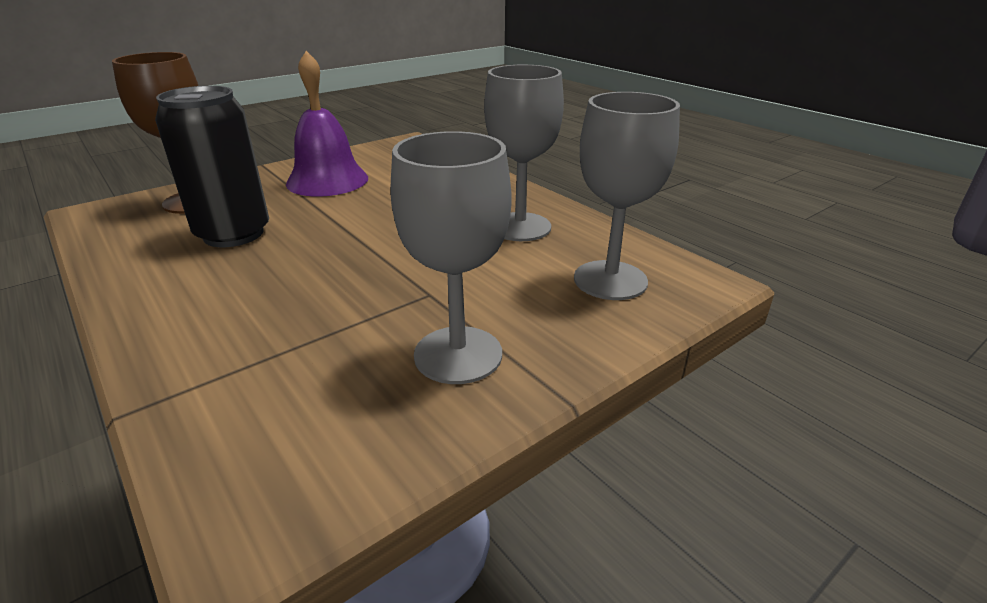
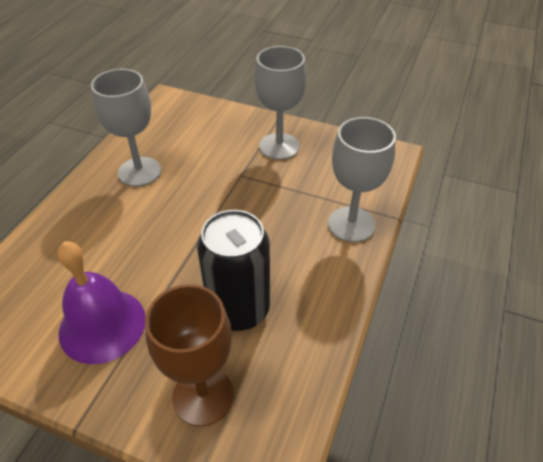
camera: 120 degrees left, 15 degrees up
(610, 280) = (185, 124): grey goblet -> grey goblet (351, 224)

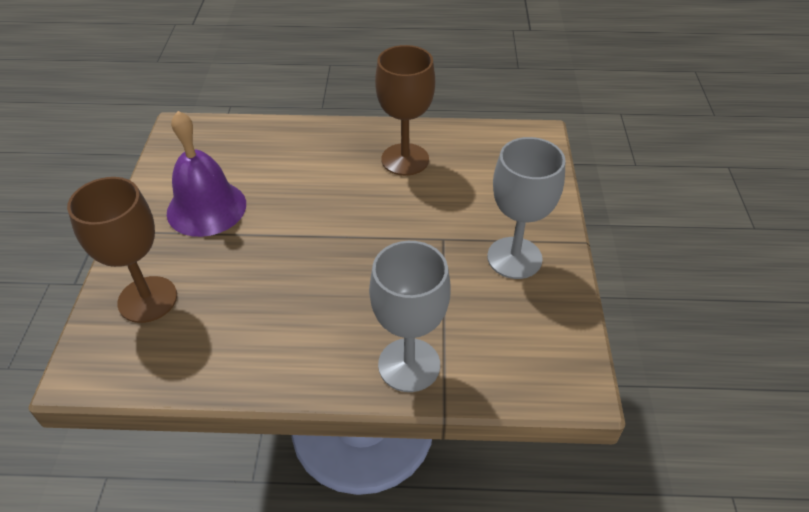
camera: 70 degrees right, 0 degrees up
(139, 172) = (405, 159): grey goblet -> brown goblet
(239, 309) = (249, 295): black can -> none

